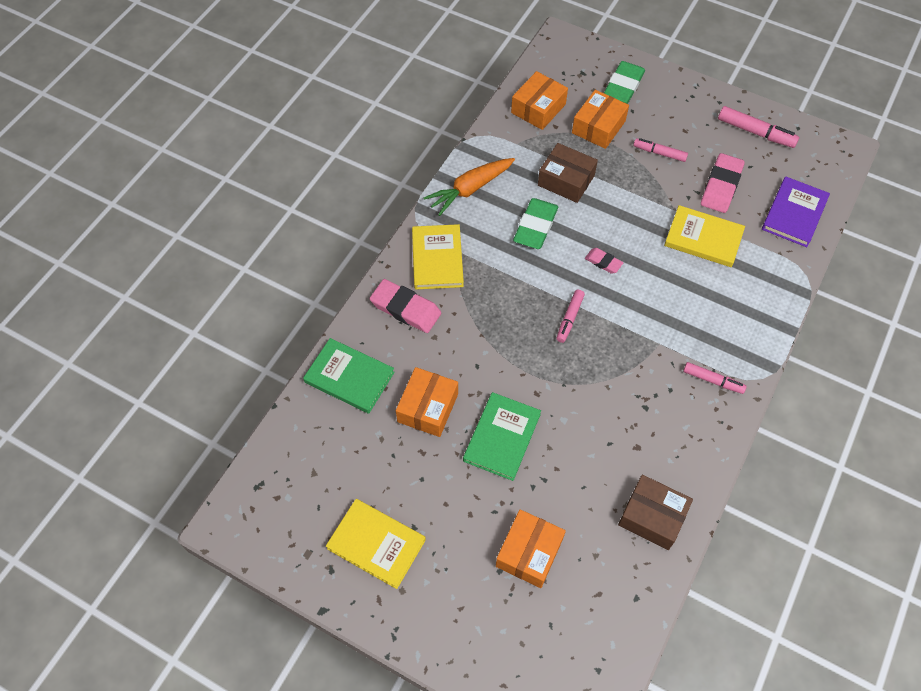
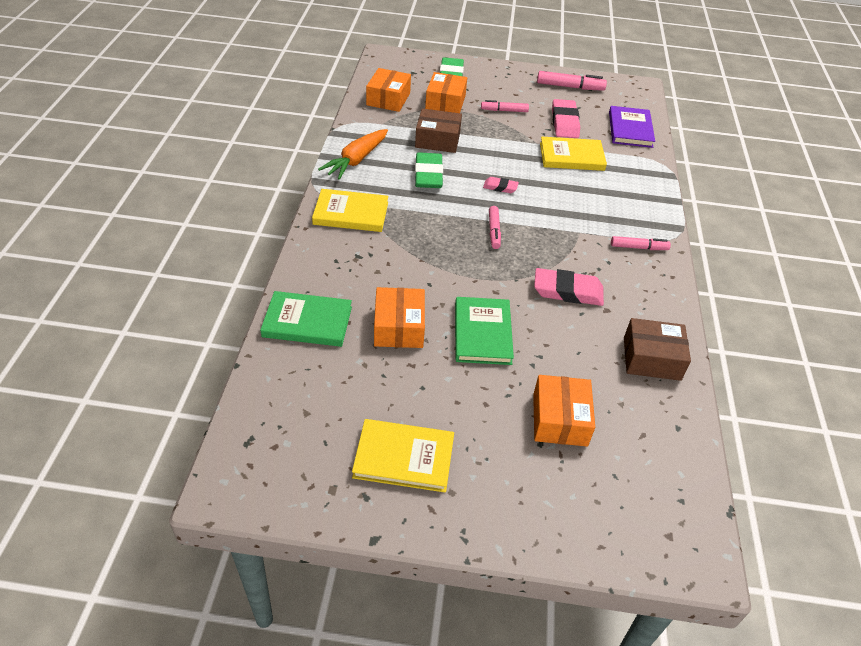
camera: 25 degrees left, 15 degrees down
(405, 308) = (338, 256): pink eraser -> pink eraser (567, 291)
(437, 259) = (351, 213): yellow book -> yellow book turned 60 degrees counterclockwise

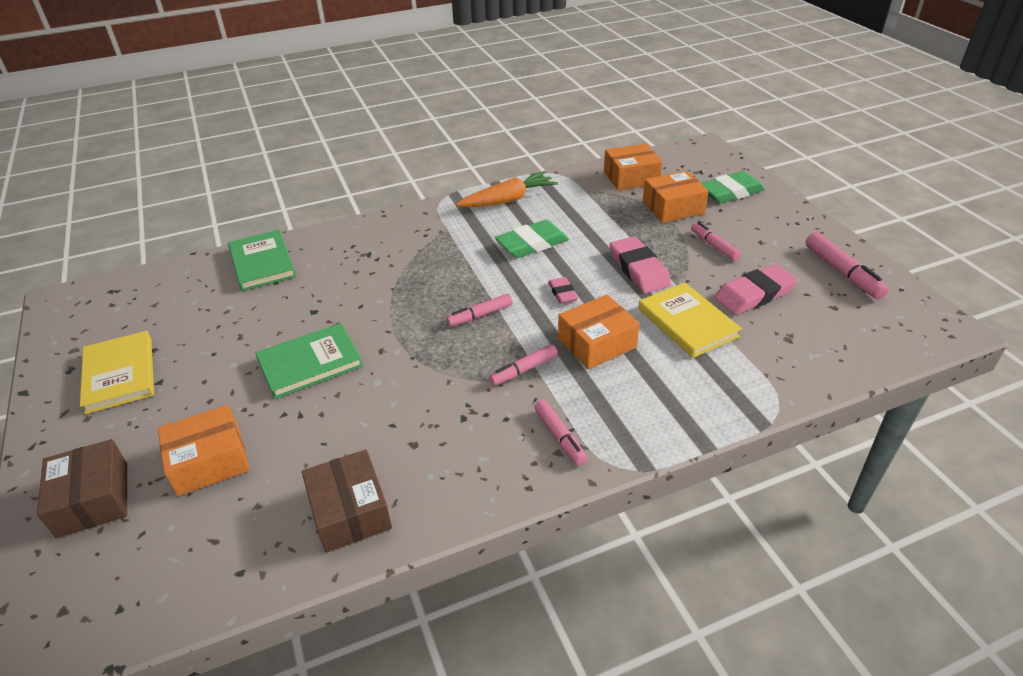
camera: 65 degrees right, 5 degrees down
(351, 213) = (425, 227): yellow book -> none
(356, 160) = (508, 200): orange carrot -> orange carrot turned 150 degrees clockwise
(399, 327) = (286, 311): orange box -> orange box (597, 343)
(437, 140) = (598, 227): brown box -> brown box (93, 499)
(567, 291) = (422, 401): pink eraser -> pink eraser (639, 269)
(568, 236) = (523, 370): none -> pink marker
(630, 129) = (820, 351): purple book -> none

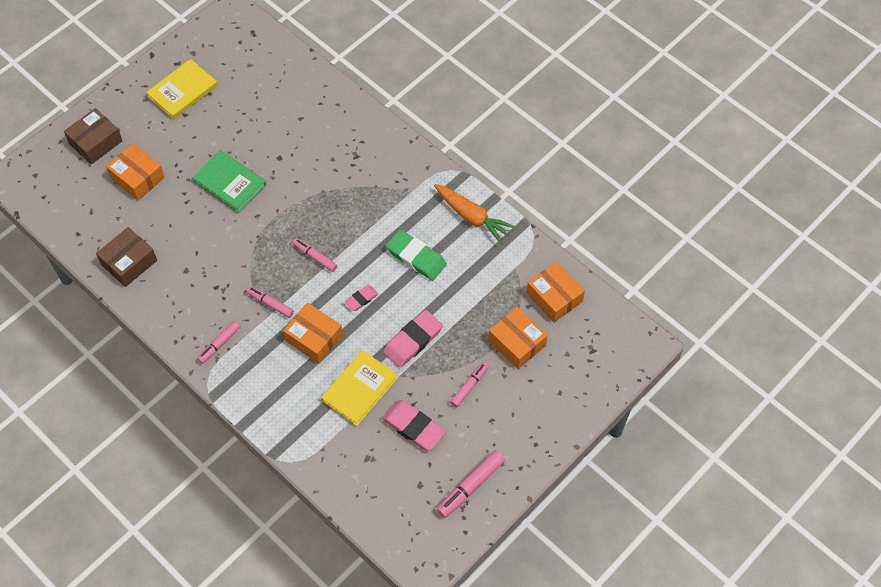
camera: 65 degrees right, 20 degrees up
(262, 263) = (317, 98): green book -> none
(730, 192) = (565, 382): green eraser -> none

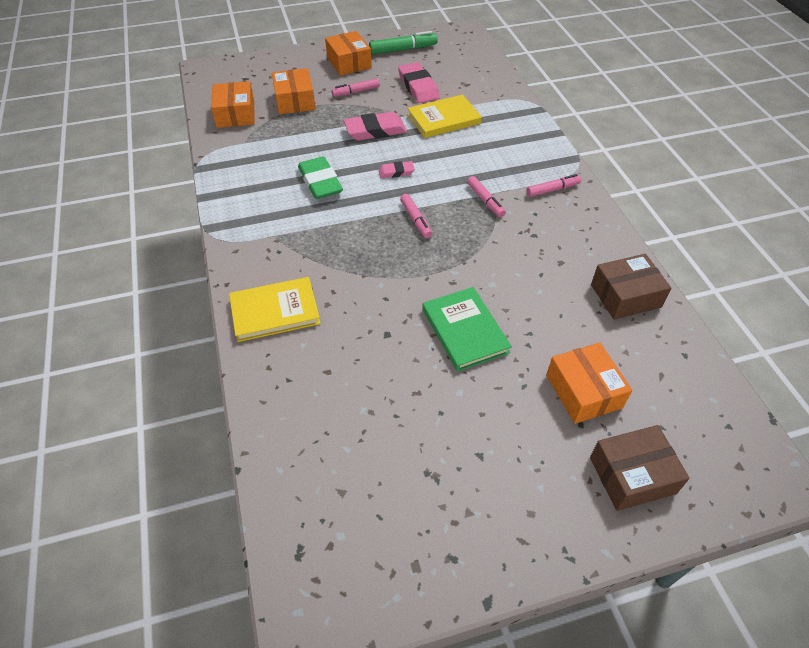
camera: 150 degrees left, 10 degrees down
(182, 91) = (466, 497): yellow book -> yellow book (275, 311)
(314, 338) = (460, 162): orange box -> orange box (349, 62)
(470, 486) = (403, 50): pink marker -> green marker
(472, 217) = (239, 191): orange carrot -> none

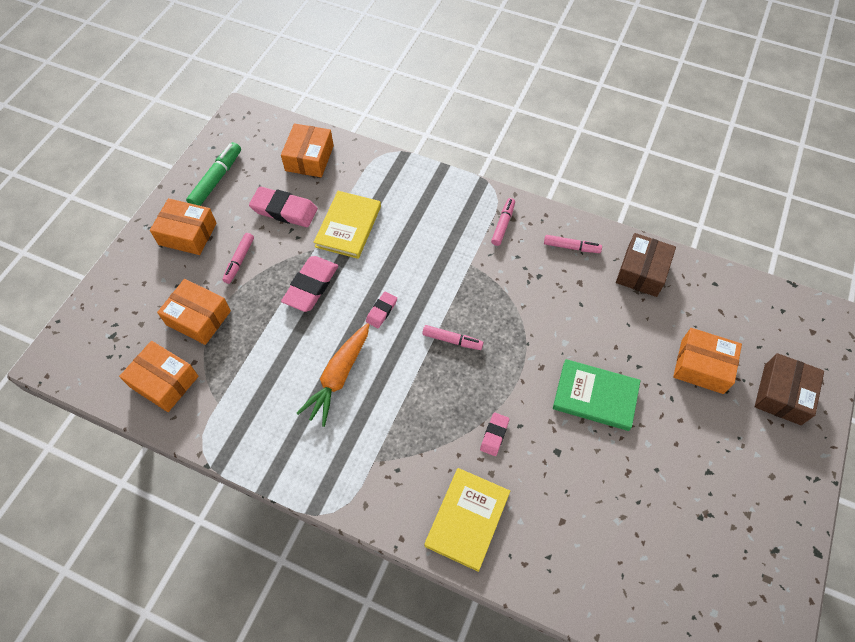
camera: 50 degrees left, 10 degrees up
(320, 182) = (338, 377): green eraser -> orange carrot
(361, 288) = (494, 435): none -> pink eraser
(473, 73) = (309, 158): none -> orange box
(485, 200) = (474, 276): pink marker -> pink marker (571, 247)

